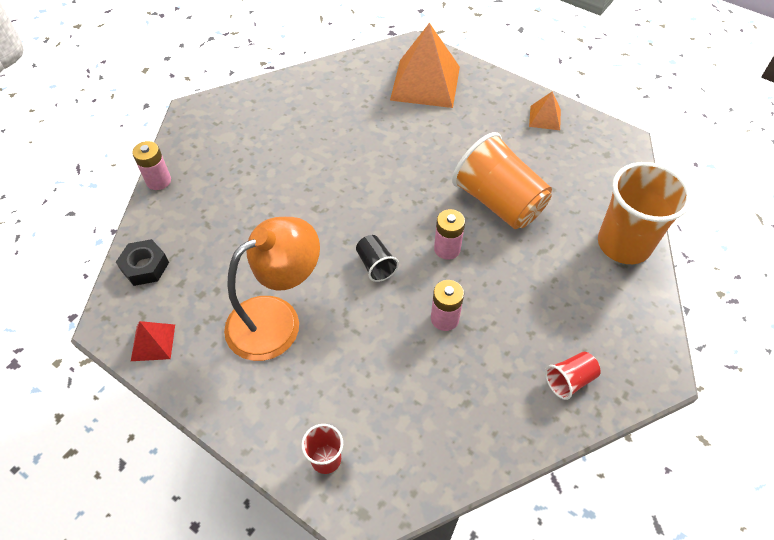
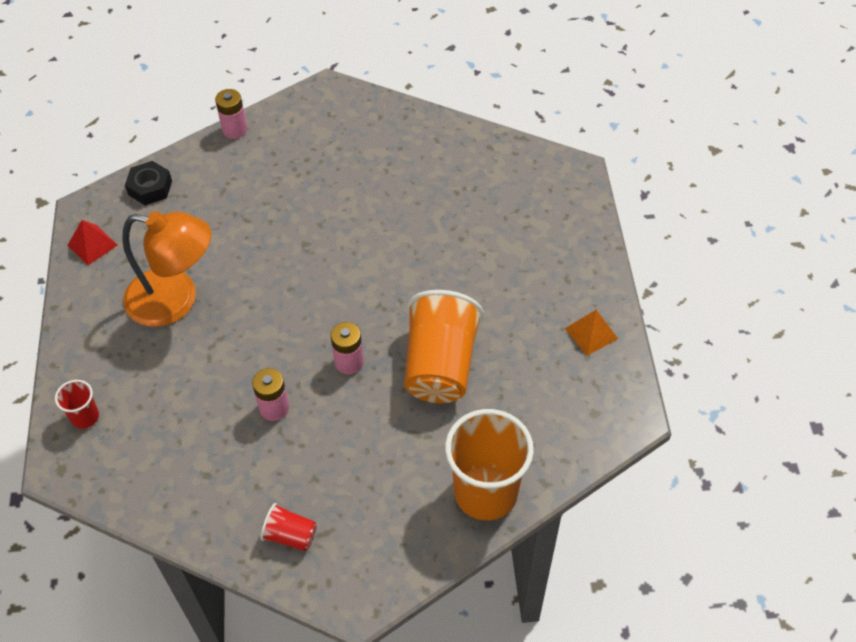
camera: 50 degrees right, 0 degrees up
(375, 265) = (285, 325): black cup -> none
(425, 83) = (535, 214): orange pyramid -> none

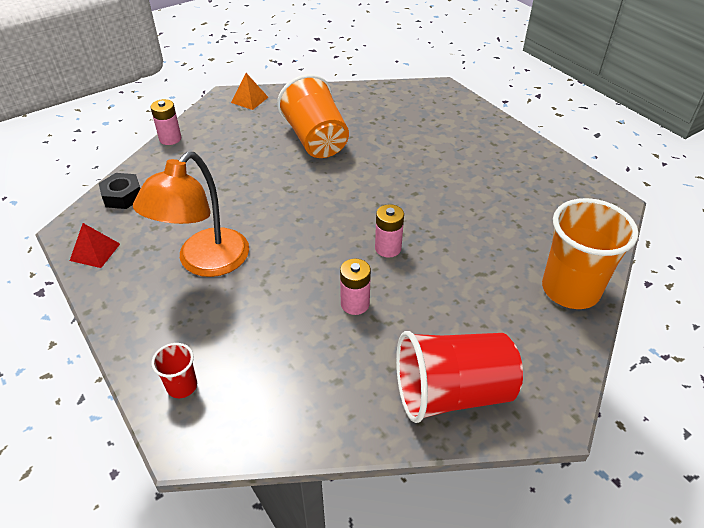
camera: 30 degrees left, 10 degrees down
(176, 300) = (205, 262): orange lamp -> orange lamp turned 135 degrees clockwise
(290, 535) = (452, 393): red cup -> red cup, size x2.17
(440, 365) = (458, 223): orange cup -> orange cup (316, 140)
(591, 333) = (539, 166): orange pyramid -> orange pyramid (249, 100)

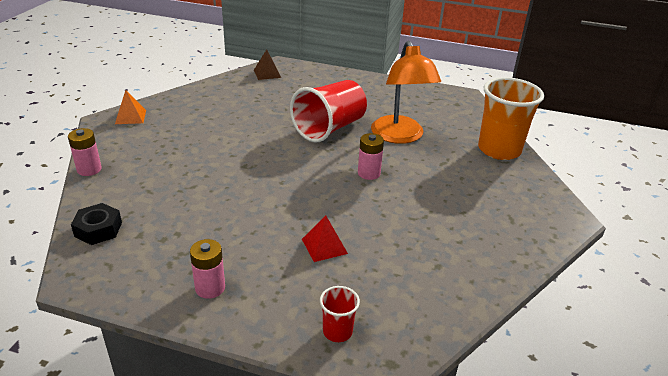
camera: 40 degrees left, 10 degrees down
(95, 252) = (128, 282): red pyramid -> red pyramid (324, 246)
(205, 262) = (244, 243): orange lamp -> orange lamp (400, 136)
(316, 140) = (227, 126): orange cup -> none
(355, 304) = (390, 216): pink battery -> pink battery (210, 288)
(416, 95) = (267, 73): none -> brown pyramid
(452, 393) = (509, 235): red cup -> red cup (329, 128)

